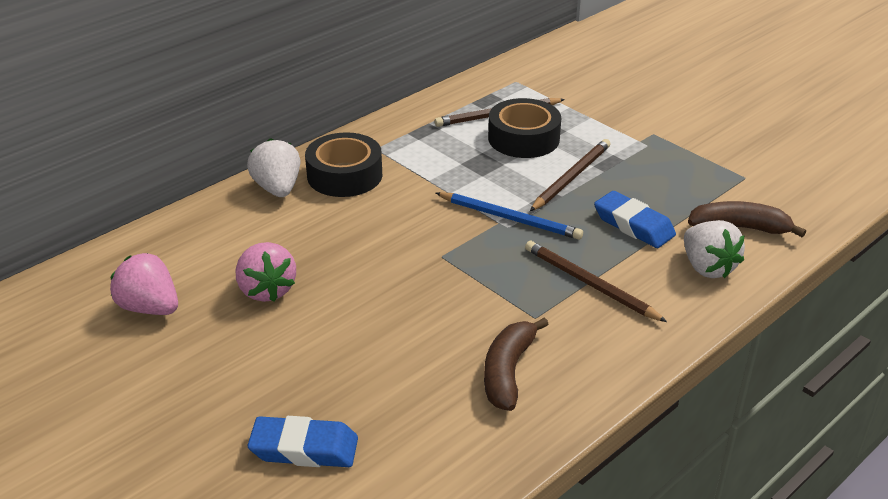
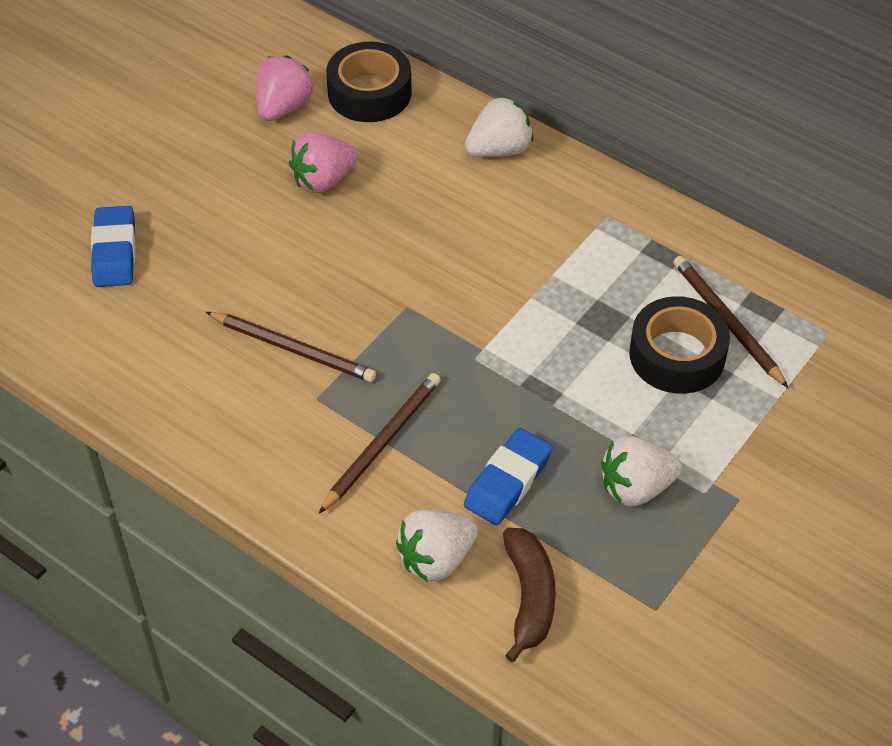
camera: 80 degrees right, 15 degrees up
(344, 175) = (541, 199): black tape -> black tape (369, 93)
(508, 372) = (228, 383): brown banana -> none
(509, 218) = (492, 358): blue pencil -> none
(571, 177) = (597, 412): brown pencil -> brown pencil (292, 349)
(642, 171) = (636, 487): none -> white strawberry

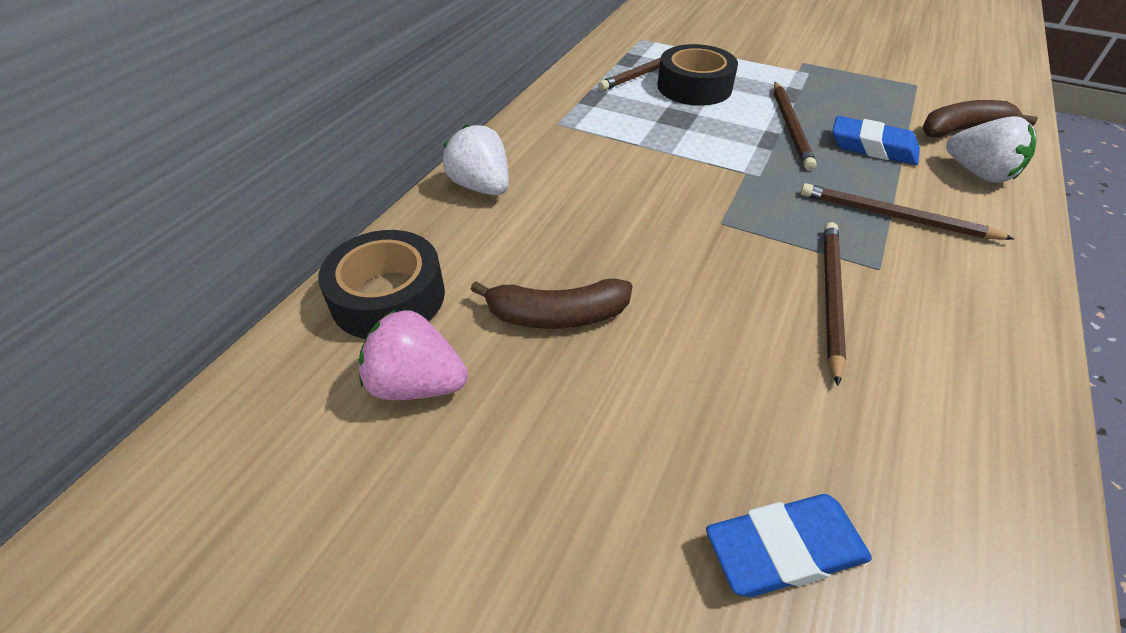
camera: 100 degrees left, 5 degrees down
(323, 180) = (557, 315): pink strawberry -> brown banana
(566, 420) = (790, 127): none -> brown pencil
(636, 487) = (827, 96): white strawberry -> none

